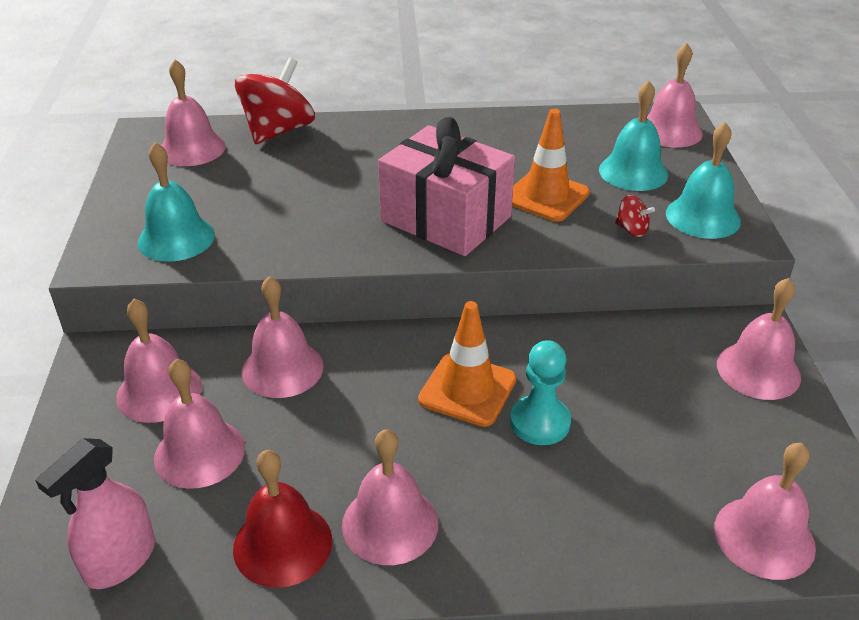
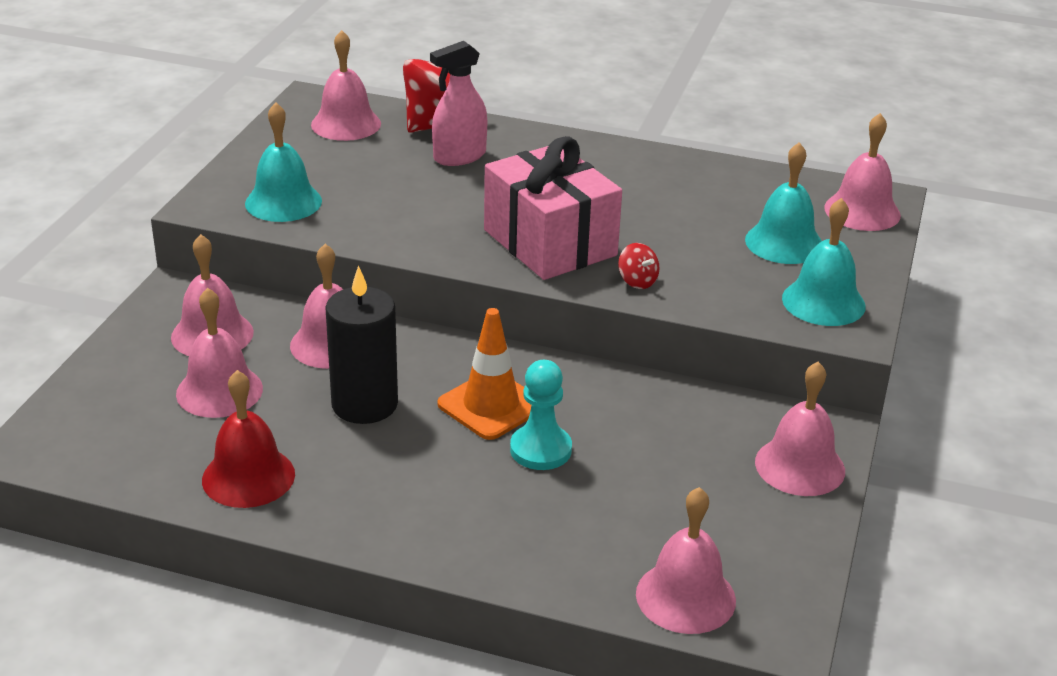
camera: 20 degrees right, 5 degrees down
(120, 561) = (112, 451): pink spray bottle -> pink spray bottle (459, 156)
(351, 424) = (364, 404): none -> black candle
(390, 523) = (348, 488): pink bell -> none
(546, 196) = (669, 245): orange traffic cone -> none
(631, 230) = (735, 296): red spinning top -> red spinning top (637, 281)

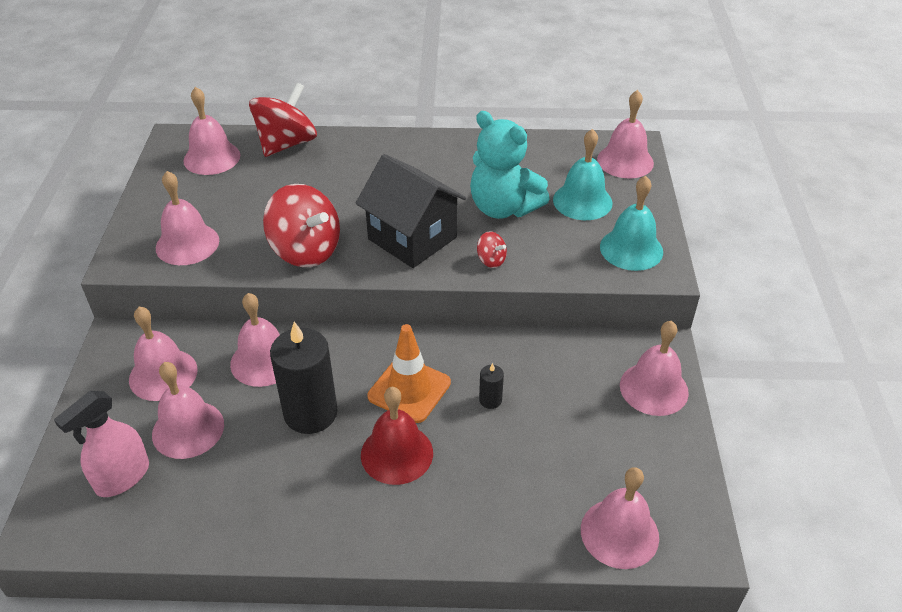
camera: 15 degrees left, 10 degrees up
(248, 477) = (241, 509): red bell -> red bell (397, 453)
(283, 202) = (187, 244): turquoise bell -> pink bell
(417, 232) = (306, 250): none -> red spinning top
(459, 156) = (312, 171): pink spray bottle -> pink spray bottle (122, 477)
(540, 450) = (462, 422): turquoise pawn -> none
(550, 243) = (412, 238): pink gift -> black house
(585, 435) = (490, 400): none -> black candle
(678, 232) = (503, 208): none -> turquoise teddy bear

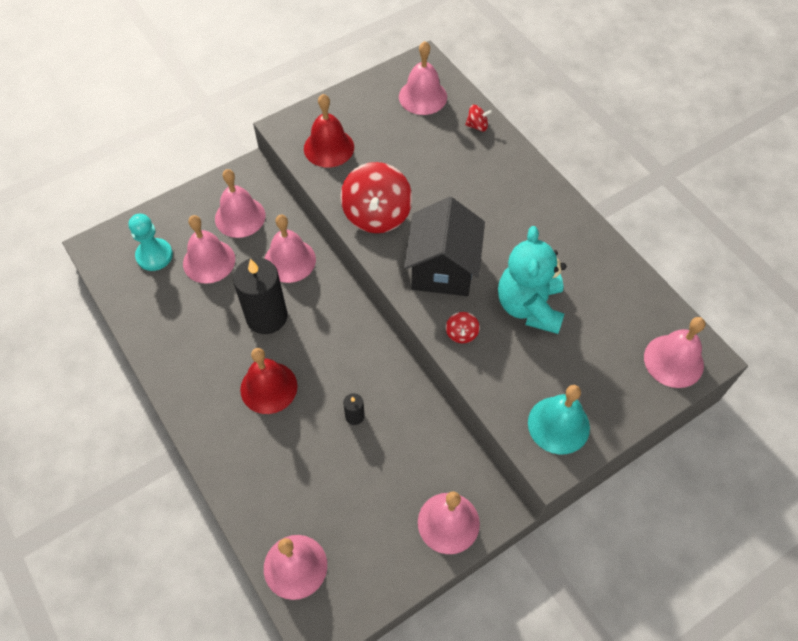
camera: 55 degrees right, 15 degrees up
(122, 477) = (154, 255): pink spray bottle -> turquoise pawn
(187, 244) = (329, 147): pink bell -> red bell
(286, 144) = (477, 126): red spinning top -> red spinning top, size x0.44
(409, 389) = (327, 360): orange traffic cone -> none
(582, 201) = (588, 357): turquoise bell -> none

